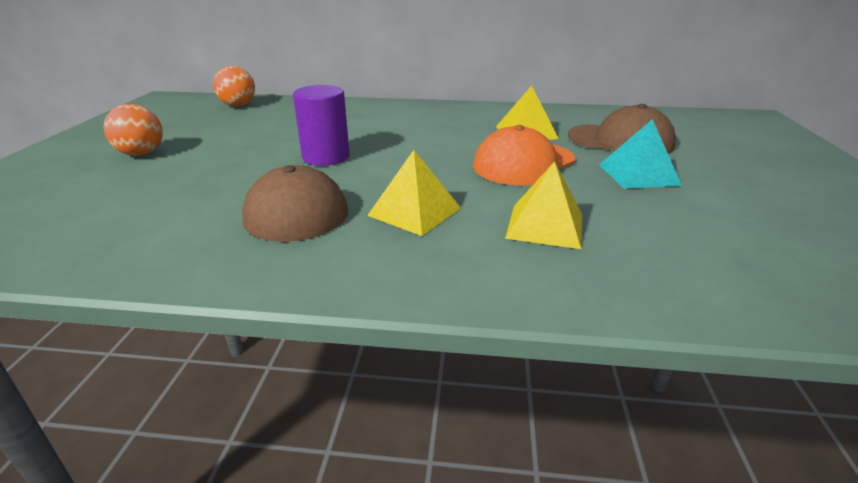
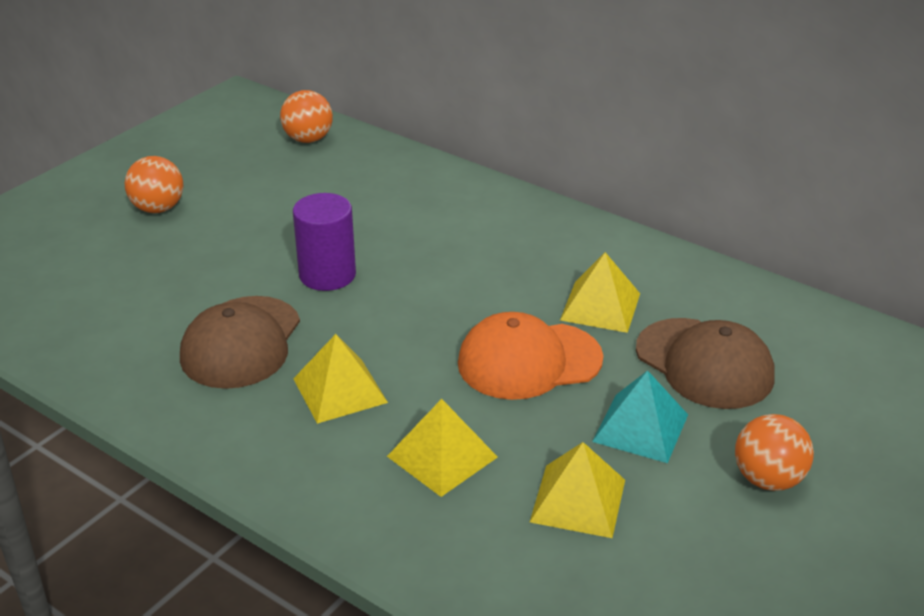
camera: 30 degrees right, 5 degrees up
(669, 220) = (578, 500): none -> yellow pyramid
(742, 176) = (768, 479): none -> orange ball

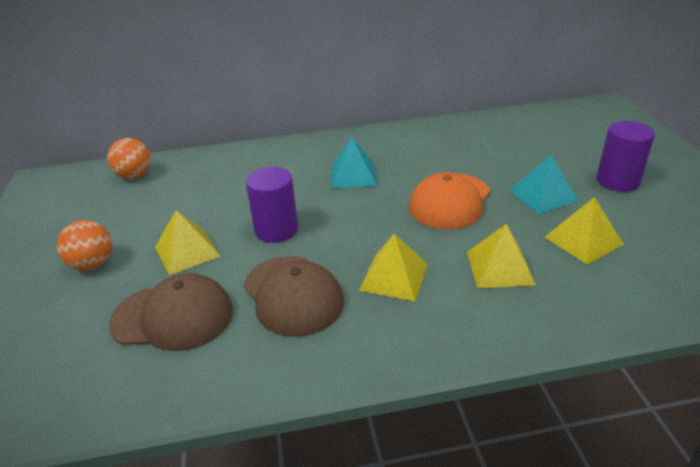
camera: 45 degrees left, 0 degrees up
(491, 266) = (353, 175): none -> turquoise pyramid
(600, 306) = (432, 161): yellow pyramid -> yellow pyramid (187, 251)
(704, 364) = (513, 157): brown cap -> brown cap (173, 317)
(768, 479) = (617, 181): orange ball -> purple cylinder

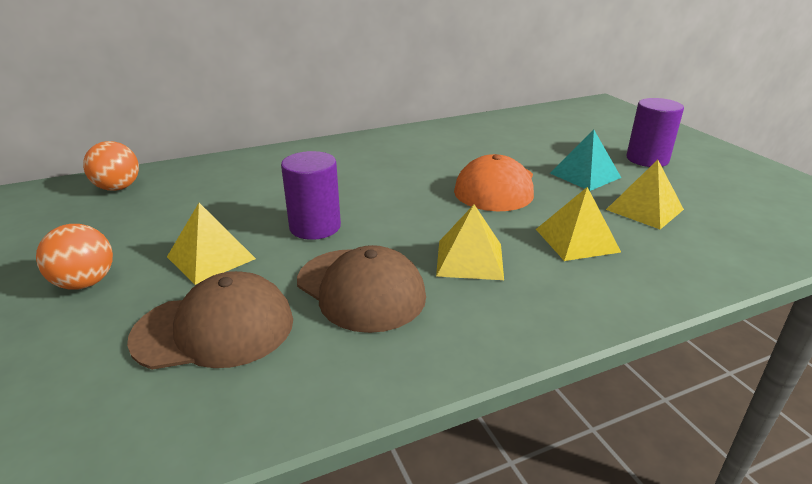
camera: 15 degrees left, 5 degrees down
(353, 175) = (382, 171): turquoise pyramid -> none

